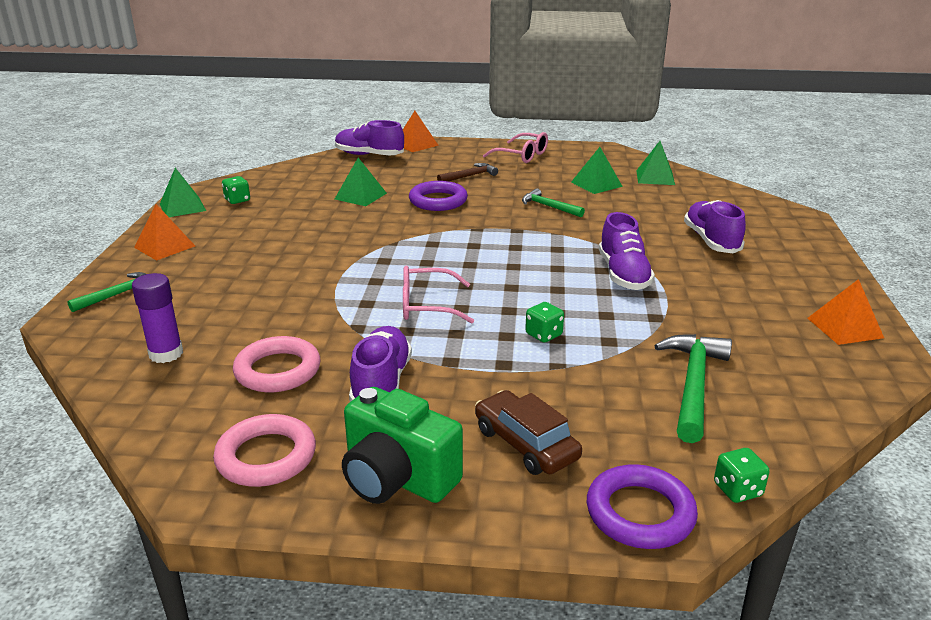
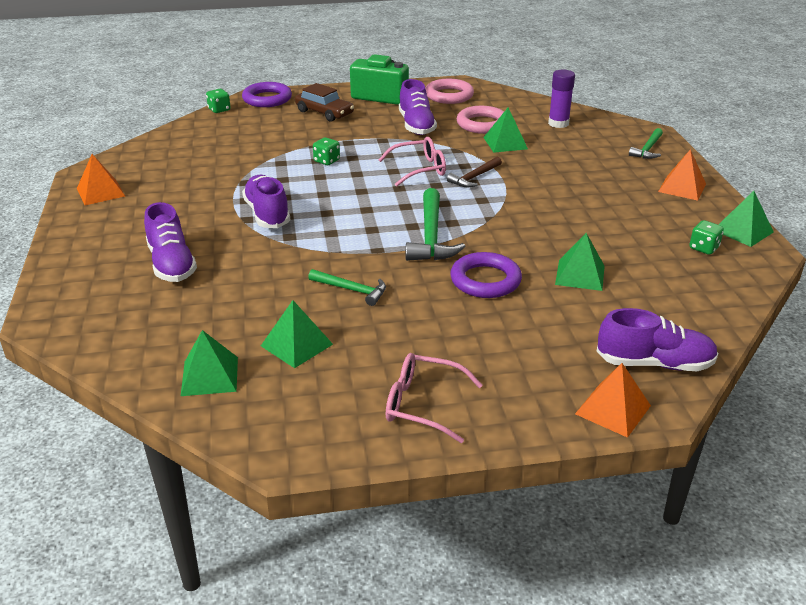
camera: 165 degrees right, 5 degrees up
(281, 330) = (505, 143): none -> green pyramid
(469, 176) = (475, 335): brown hammer -> brown hammer (474, 177)
(693, 385) = (228, 146): green hammer -> green hammer (431, 236)

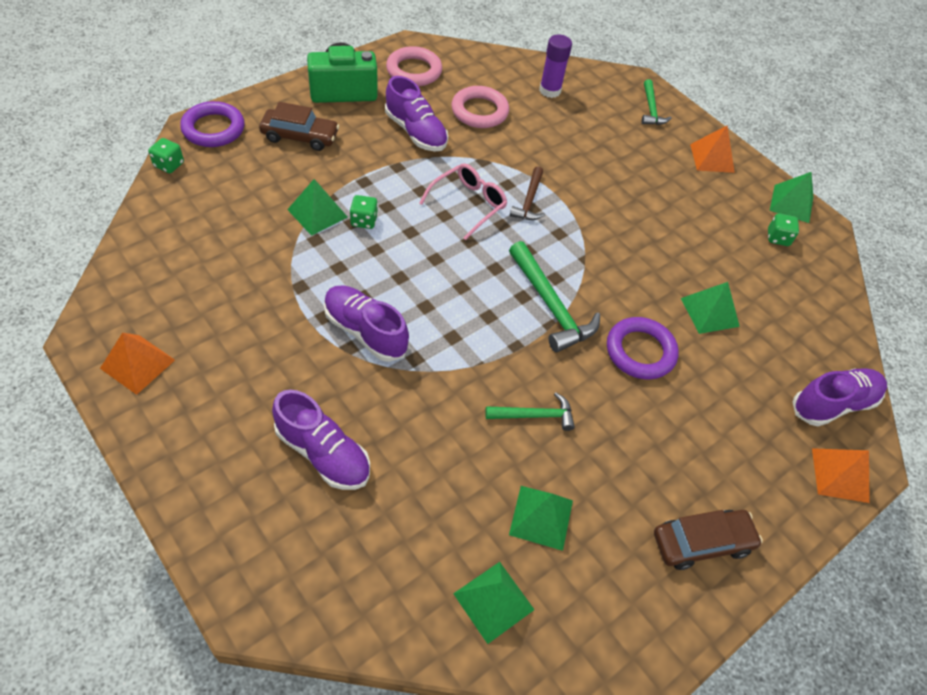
camera: 35 degrees left, 20 degrees up
(422, 404) = (702, 542): pink glasses -> brown car
(505, 143) = (521, 136): green pyramid -> green pyramid (317, 213)

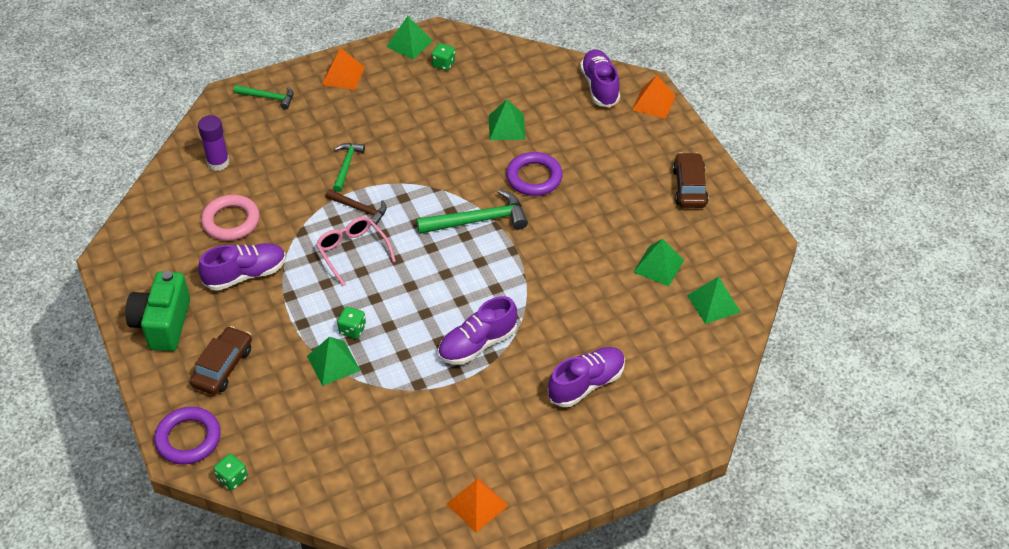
camera: 70 degrees left, 5 degrees down
(414, 71) = (151, 262): pink ring -> none
(534, 415) = (577, 252): green hammer -> green hammer (346, 165)

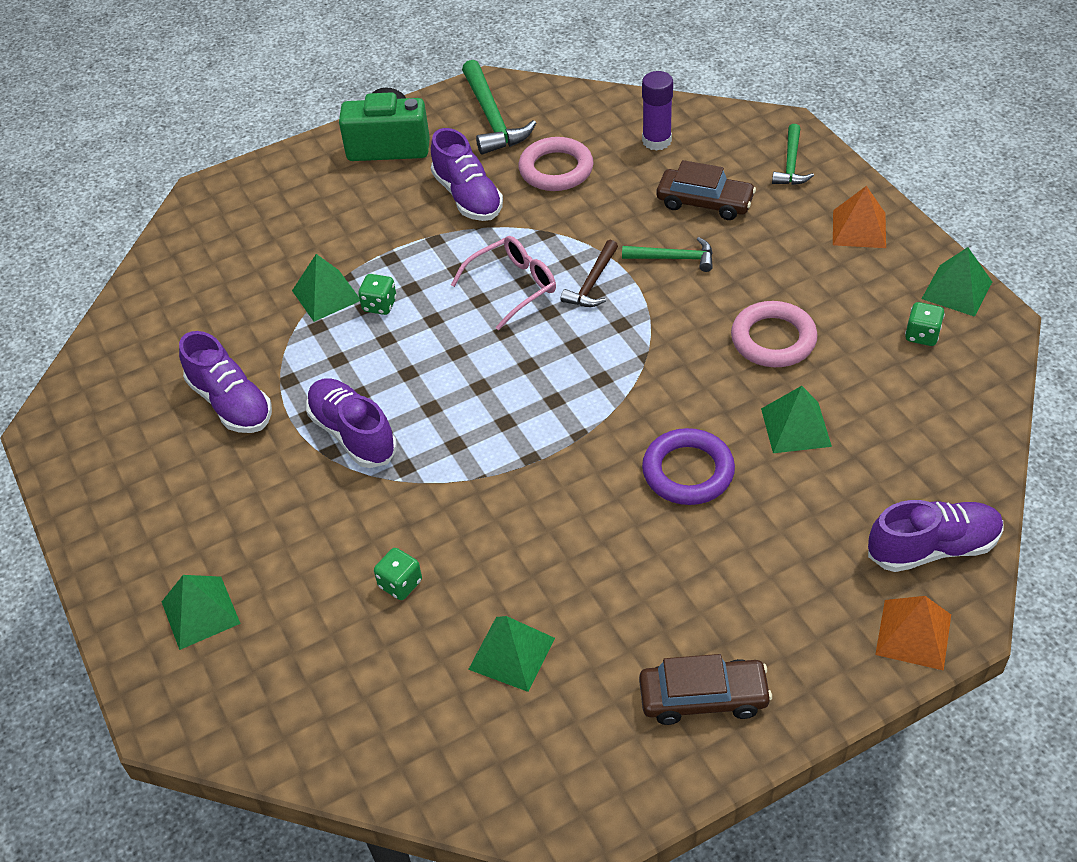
camera: 90 degrees right, 0 degrees up
(188, 439) = (225, 194): purple ring -> none
(223, 367) = (325, 203): brown car -> brown car (704, 202)
(232, 478) = (167, 237): green dice -> green dice (400, 584)
(433, 127) = (773, 339): none -> pink ring
(477, 504) = (95, 459): orange pyramid -> none
(478, 220) = (586, 412): green hammer -> green hammer (492, 118)
(586, 384) = (276, 566): purple shoe -> purple shoe (231, 403)
(713, 303) = (432, 738): green pyramid -> green pyramid (200, 612)

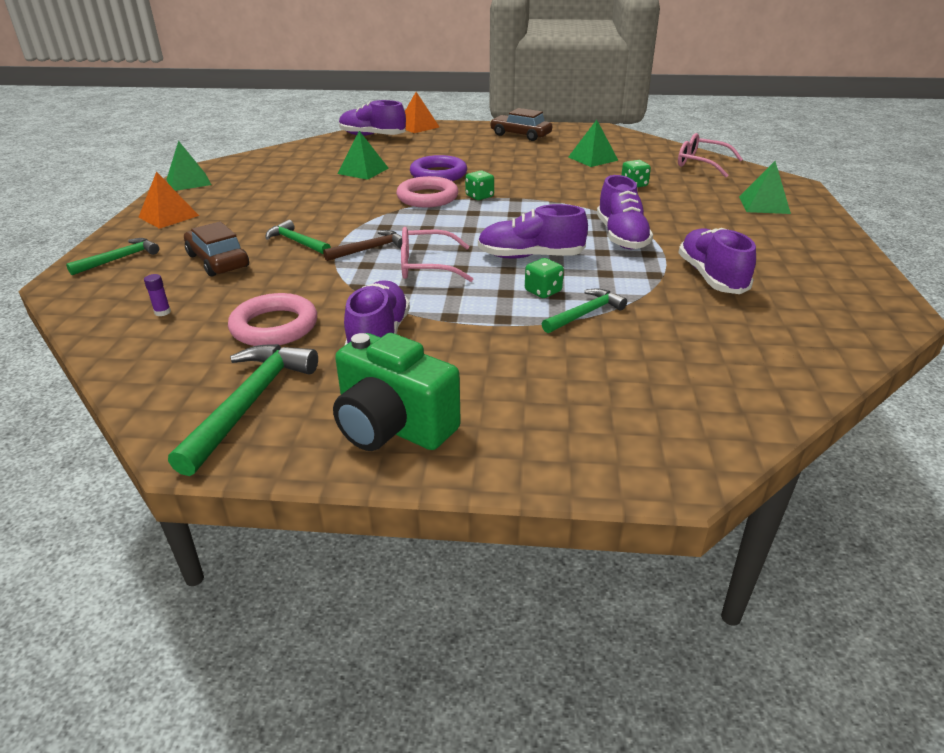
camera: 150 degrees left, 15 degrees down
(326, 295) = (585, 314): green pyramid -> green hammer
(328, 728) = (701, 164): none -> pink glasses
(426, 349) = (530, 256): none -> purple shoe
(656, 141) = (162, 312): purple glue stick -> purple glue stick, size x0.47
(773, 339) = (313, 195): pink ring -> pink ring (427, 197)
(922, 335) = (242, 175): green dice -> green dice (479, 196)

